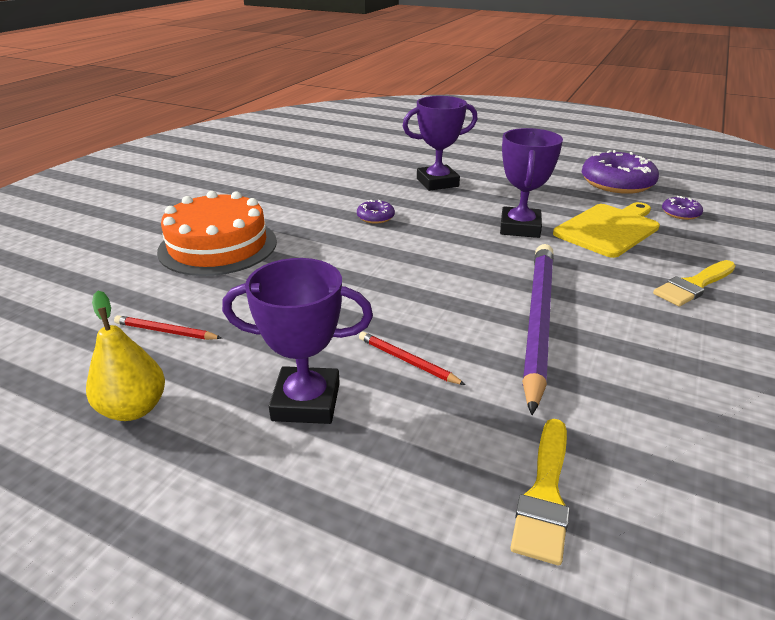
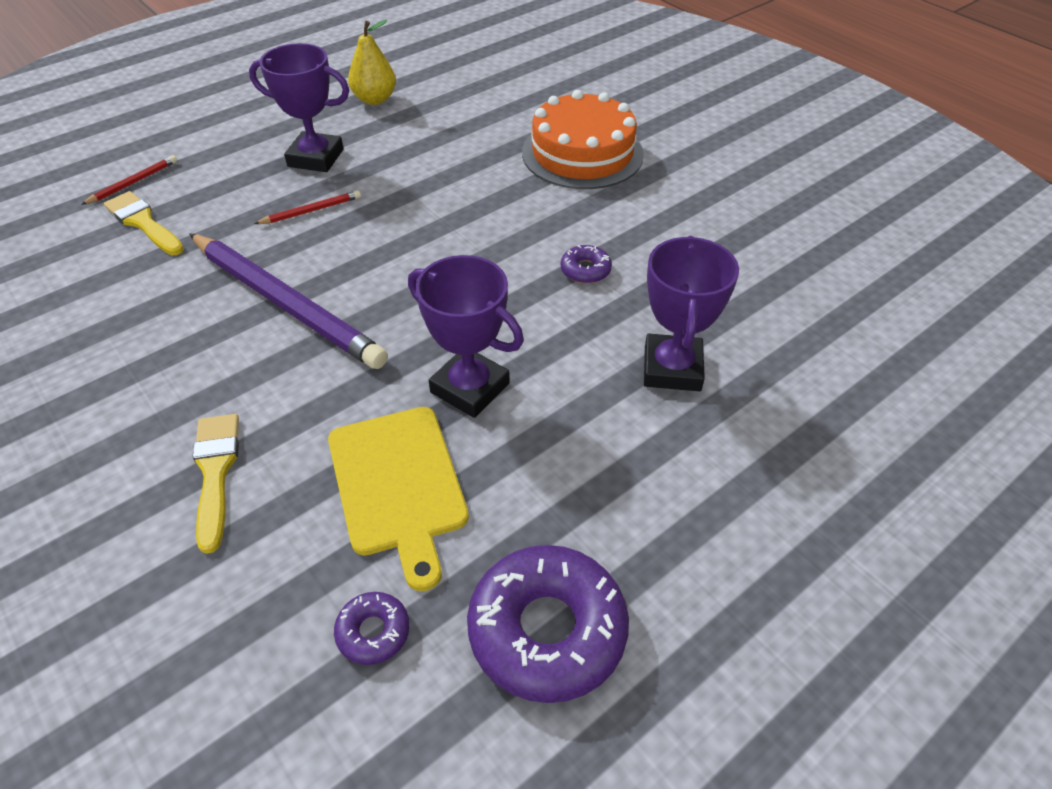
camera: 115 degrees right, 15 degrees up
(166, 331) = (452, 116): red pencil -> red pencil (133, 182)
(306, 402) = (316, 158): purple trophy -> purple trophy turned 75 degrees clockwise

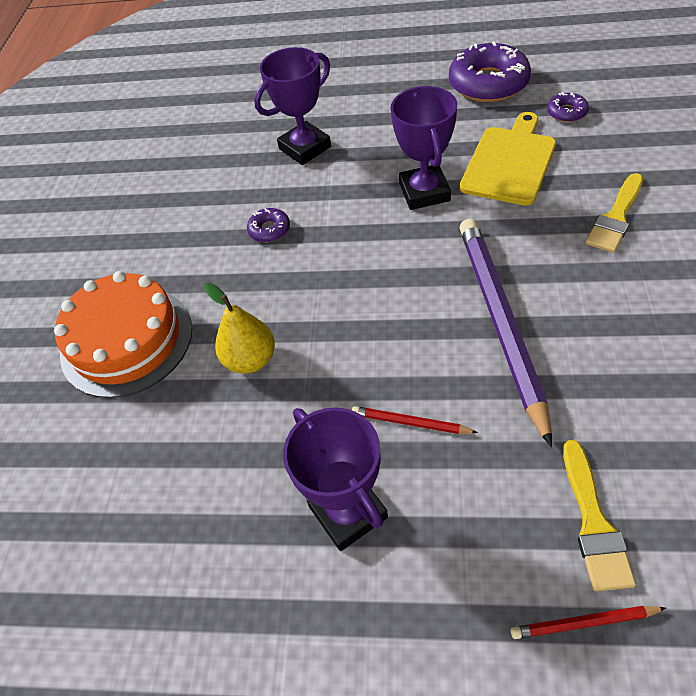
camera: 130 degrees left, 5 degrees up
(375, 99) = (194, 592): yellow pear -> yellow pear (250, 360)

